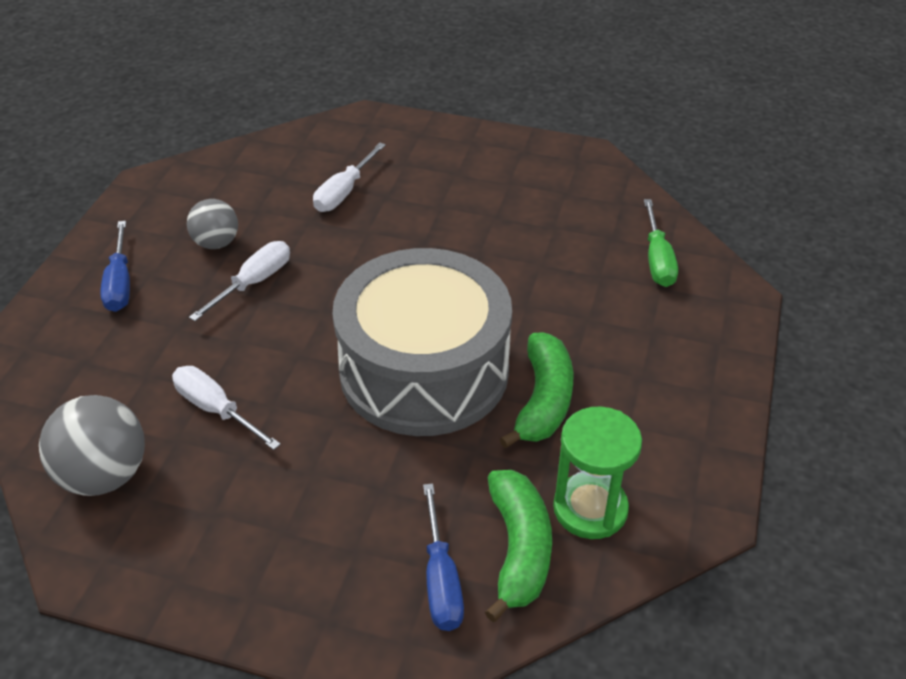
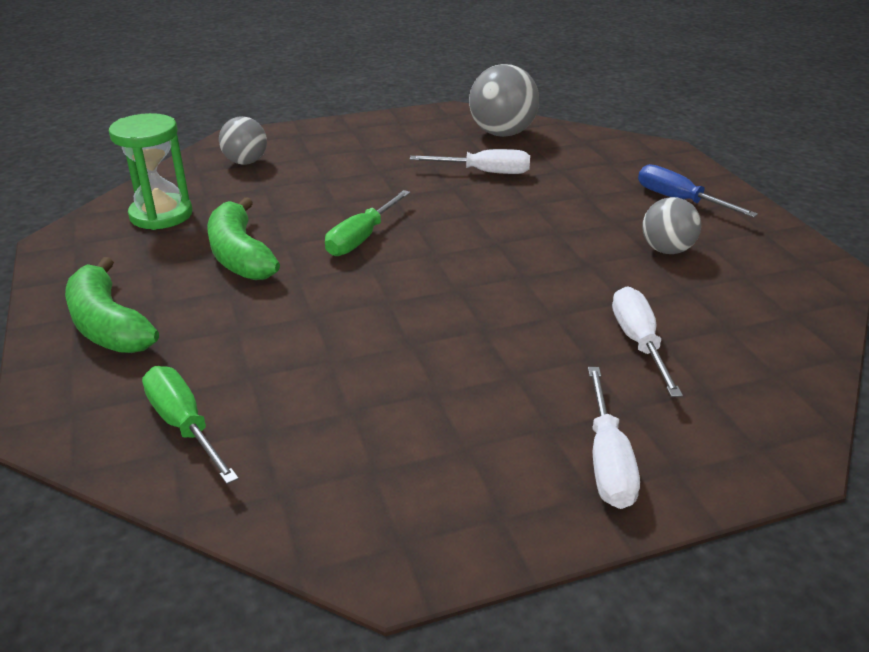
camera: 145 degrees right, 10 degrees down
(254, 283) = (583, 238): white screwdriver -> white screwdriver (607, 461)
(424, 370) = (361, 238): grey drum -> green screwdriver
(441, 580) = (246, 162): blue screwdriver -> grey ball
(519, 549) = (203, 185): green banana -> green banana (108, 325)

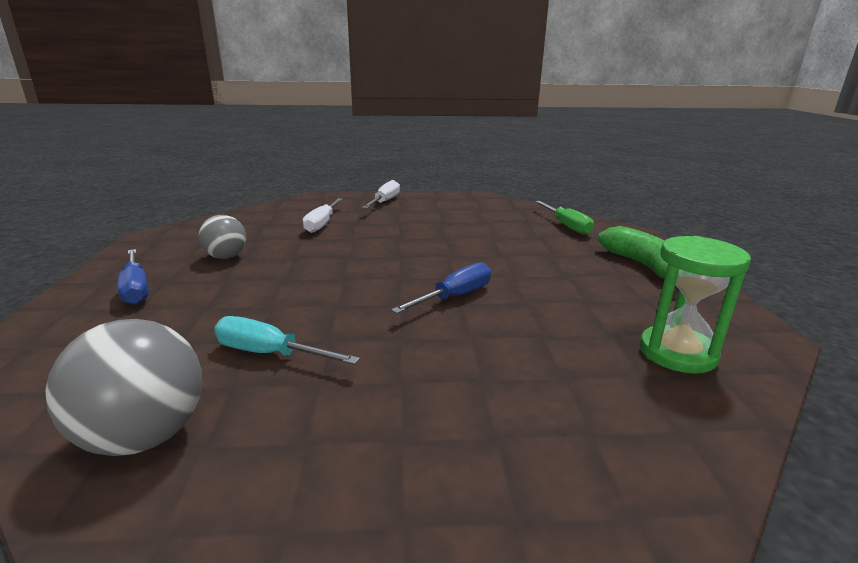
camera: 165 degrees left, 10 degrees down
(240, 255) = (566, 297): green banana -> none
(246, 162) = (608, 440): grey ball -> none
(361, 238) = (455, 297): green screwdriver -> blue screwdriver
(485, 172) = (269, 354): white screwdriver -> turquoise screwdriver

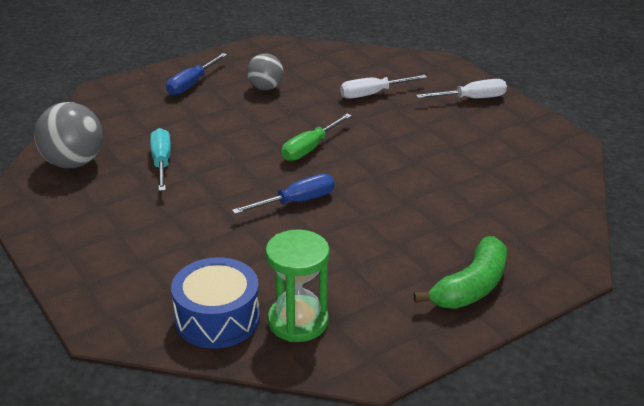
camera: 60 degrees right, 10 degrees up
(455, 297) = (296, 202): blue screwdriver -> blue screwdriver turned 45 degrees counterclockwise
(566, 226) = (538, 221): green screwdriver -> green screwdriver (310, 148)
(659, 405) = (217, 318): none -> blue drum

